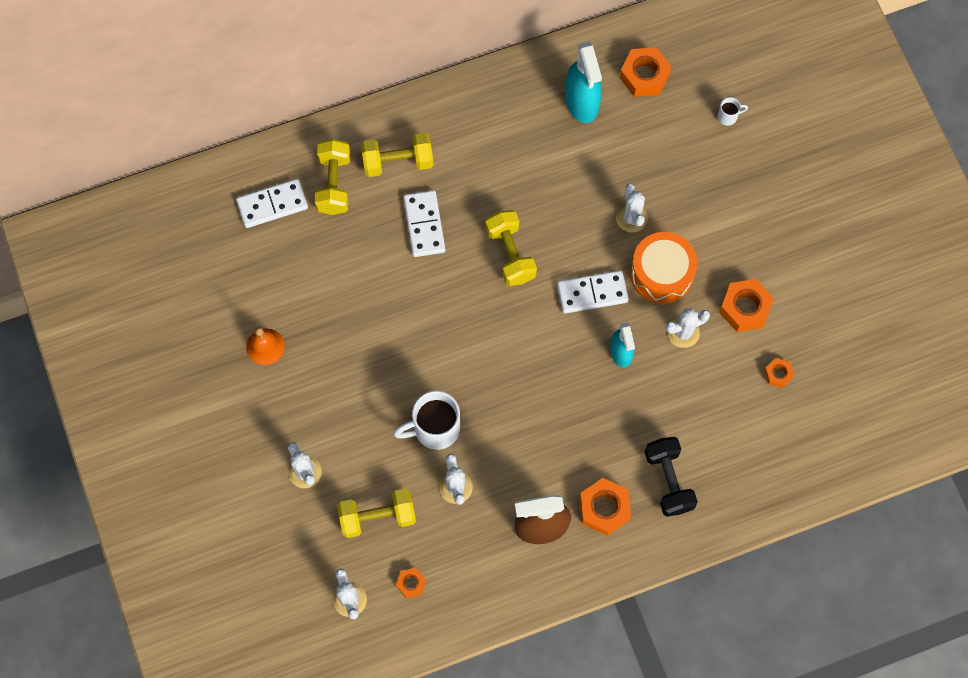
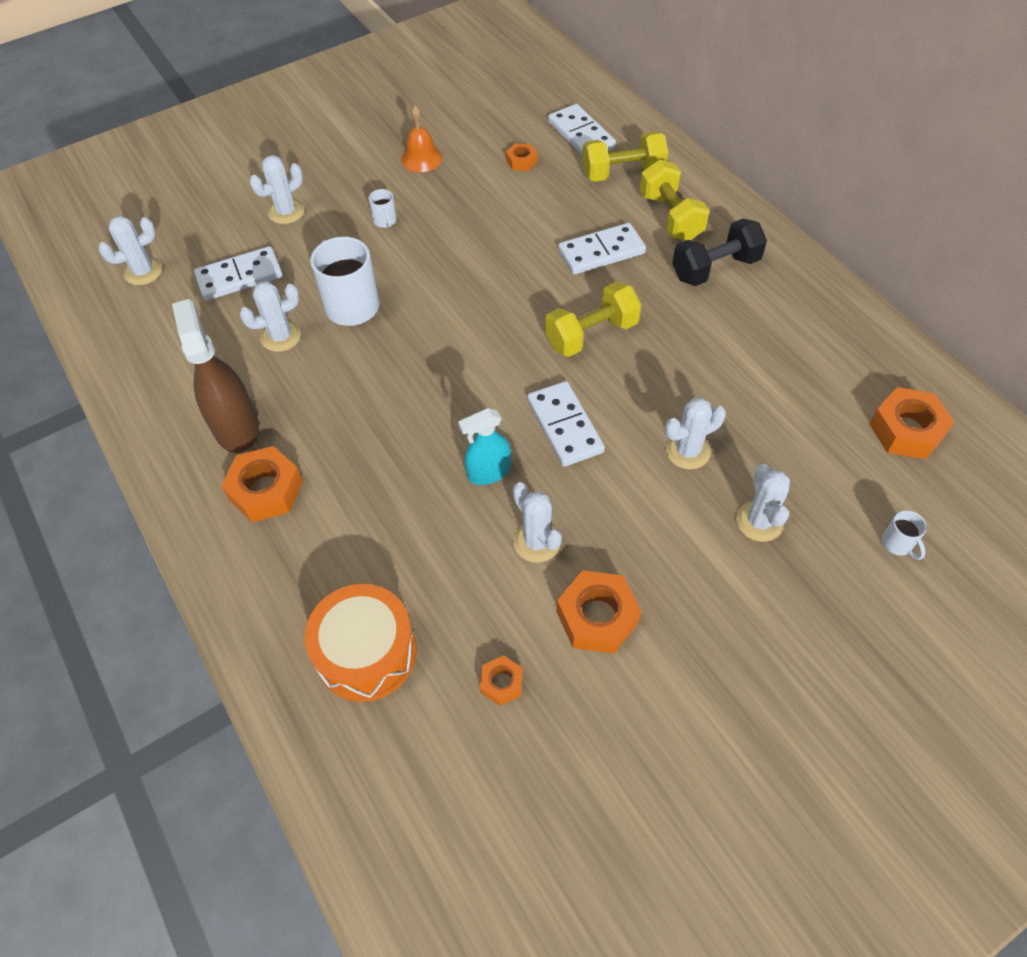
camera: 80 degrees right, 15 degrees down
(340, 389) = (385, 221): none -> white mug
(377, 517) = (239, 277): yellow dumbbell -> white domino
(411, 584) = (162, 318): orange nut -> orange nut (521, 161)
(582, 102) = (831, 369): turquoise spray bottle -> none
(661, 273) = (618, 500): orange drum -> orange drum (366, 652)
(668, 480) = (312, 560): black dumbbell -> black dumbbell (715, 268)
(695, 191) = (759, 521): none -> white cactus

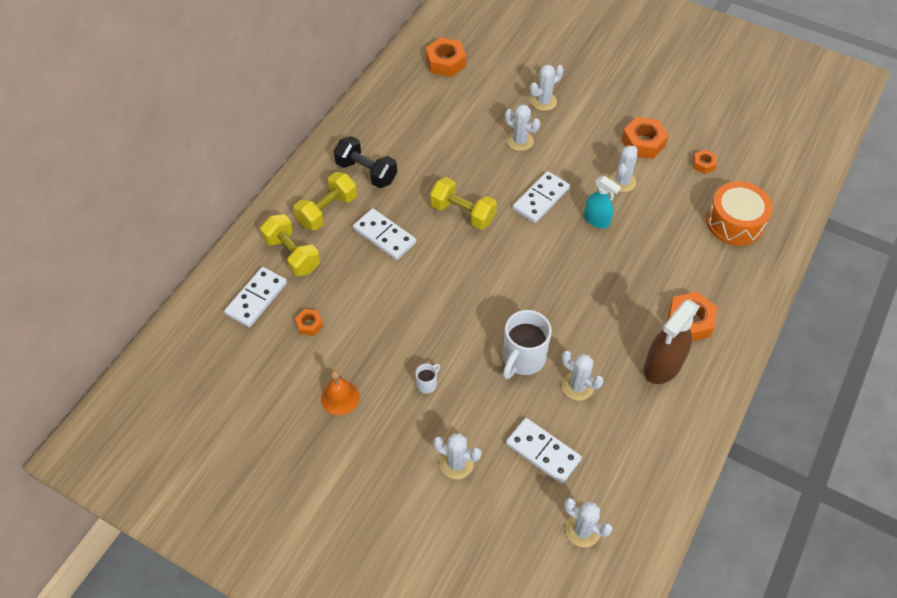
camera: 120 degrees left, 0 degrees up
(897, 544) = (520, 52): white mug -> none

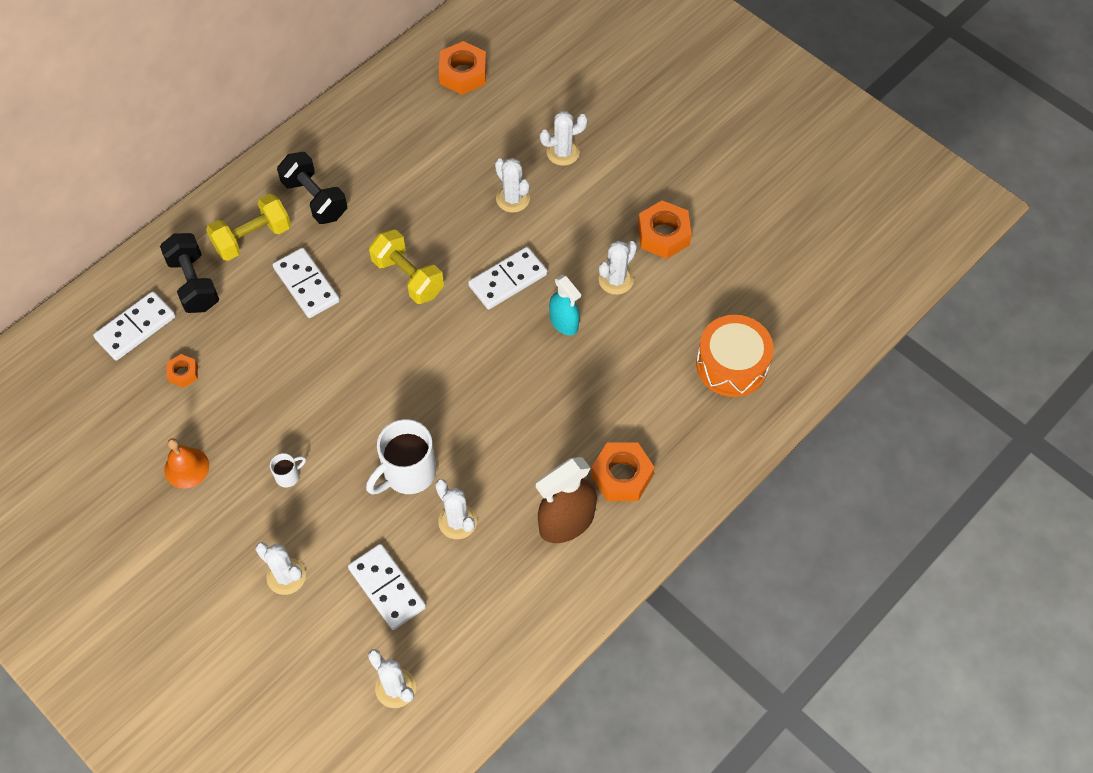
camera: 15 degrees right, 5 degrees up
(292, 254) = (194, 283): yellow dumbbell -> black dumbbell
(703, 164) = (726, 280): orange nut -> none

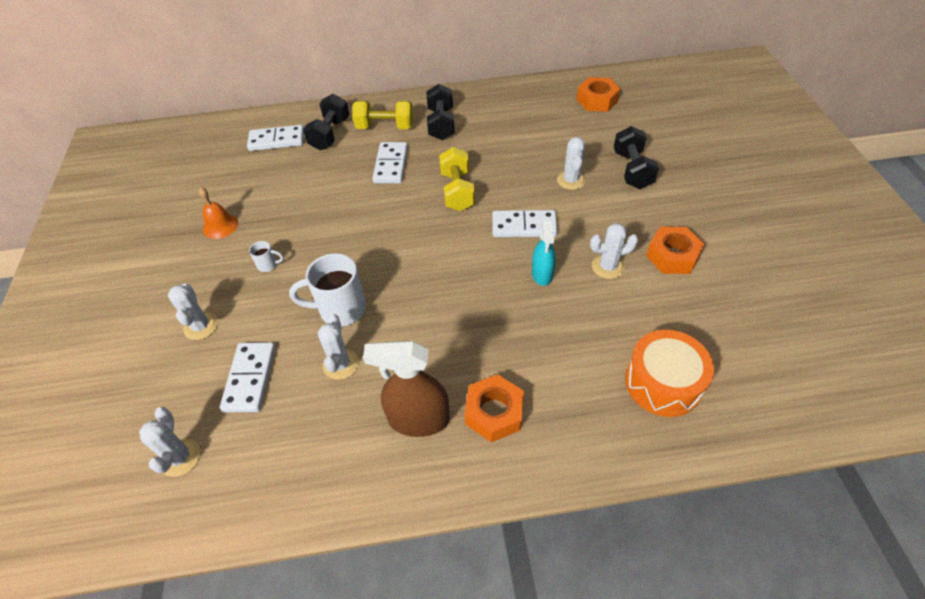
camera: 40 degrees right, 10 degrees down
(183, 373) = (275, 175): orange nut -> none
(563, 152) = (632, 170): white cactus -> black dumbbell

